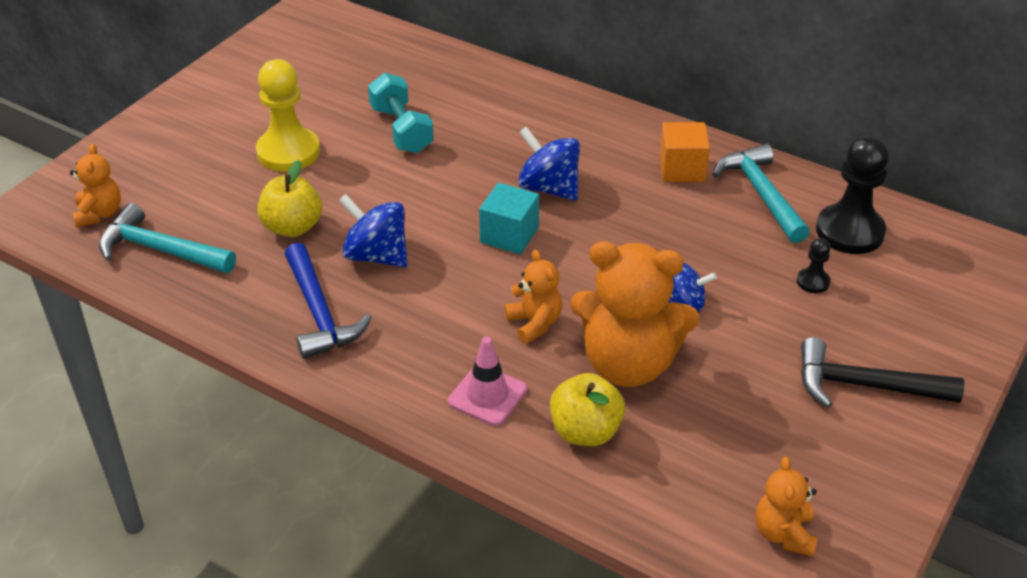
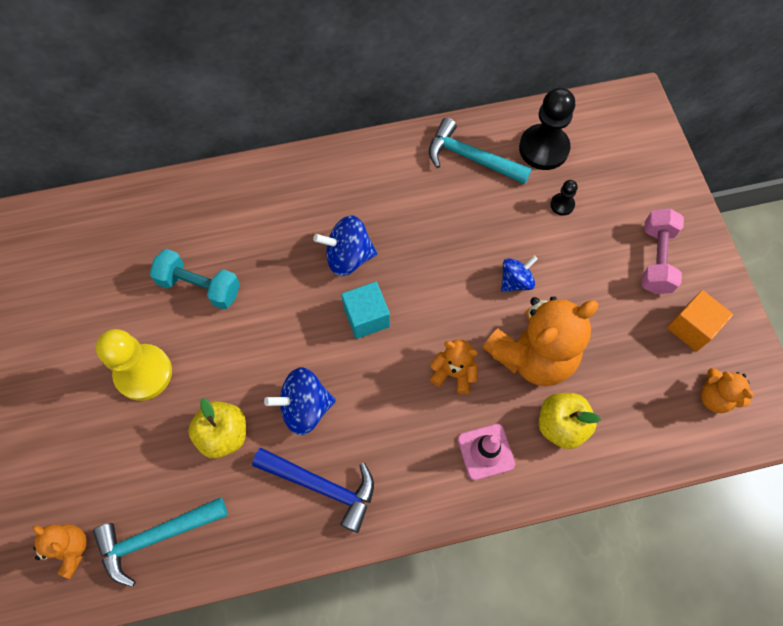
camera: 45 degrees left, 25 degrees up
(682, 168) = (408, 174): orange cube -> orange cube (692, 327)
(864, 386) = (655, 259): black hammer -> pink dumbbell

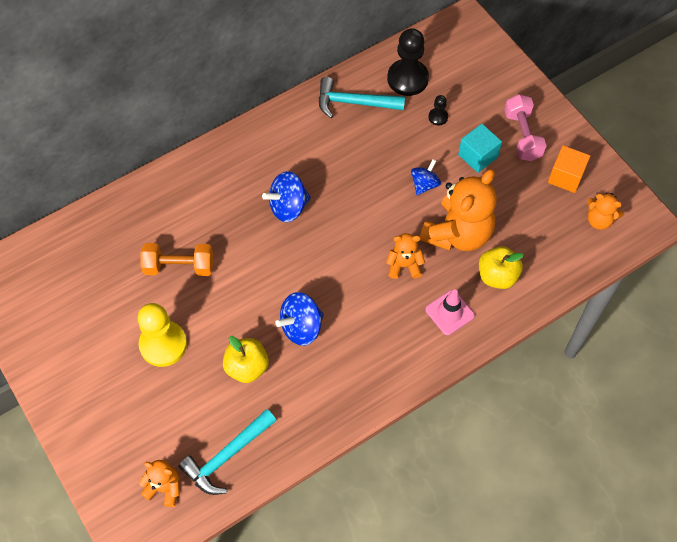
camera: 20 degrees left, 5 degrees down
(200, 286) = (179, 266): turquoise dumbbell -> orange dumbbell
(322, 486) = (338, 377): blue hammer -> none
(366, 317) = (321, 247): turquoise cube -> turquoise cube (478, 156)

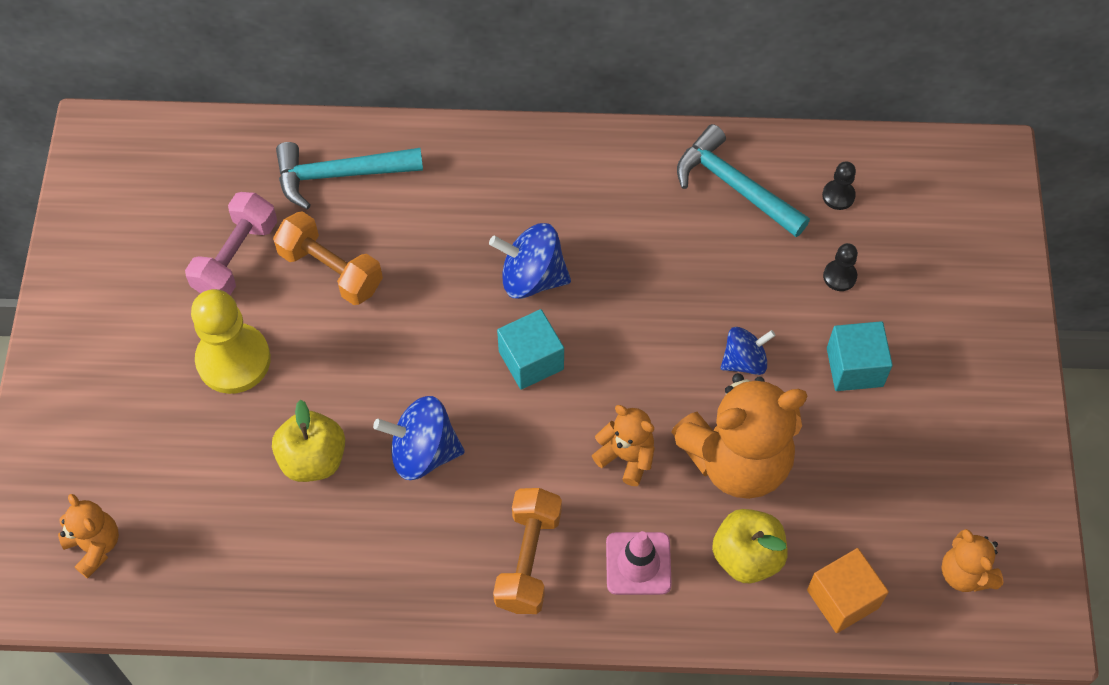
camera: 35 degrees right, 0 degrees up
(227, 456) = (199, 559): turquoise hammer -> turquoise hammer (339, 175)
(320, 248) = (531, 360): none -> turquoise cube
(395, 345) = (528, 559): none -> orange dumbbell
(407, 79) = (838, 196): black pawn -> black pawn, size x0.46
(522, 136) = (945, 378): pink dumbbell -> pink dumbbell (236, 258)
(565, 177) = (964, 477): orange cube -> orange cube (842, 599)

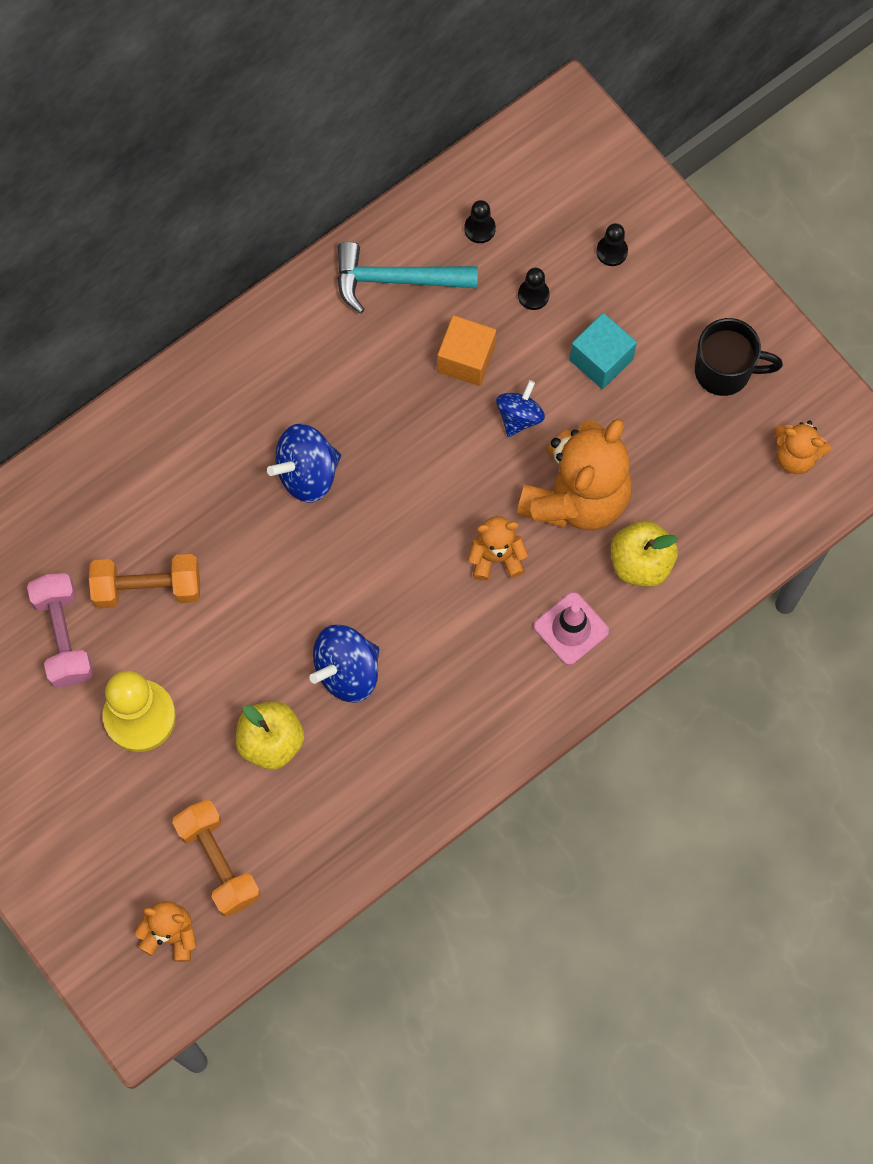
camera: 40 degrees left, 10 degrees up
(339, 175) = (81, 506): turquoise hammer -> none
(528, 559) = (492, 688): orange dumbbell -> orange dumbbell (218, 862)
(531, 360) = (364, 539): turquoise cube -> none
(842, 599) = (729, 540): orange cube -> orange cube (466, 359)
(937, 290) = (612, 251): none -> black pawn
(958, 455) = (725, 371): none -> black mug

